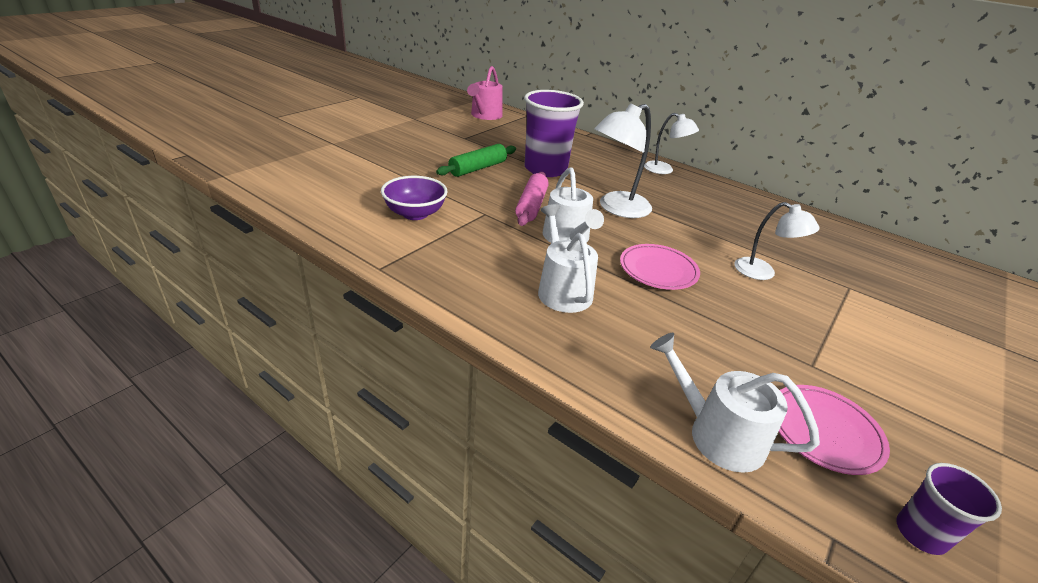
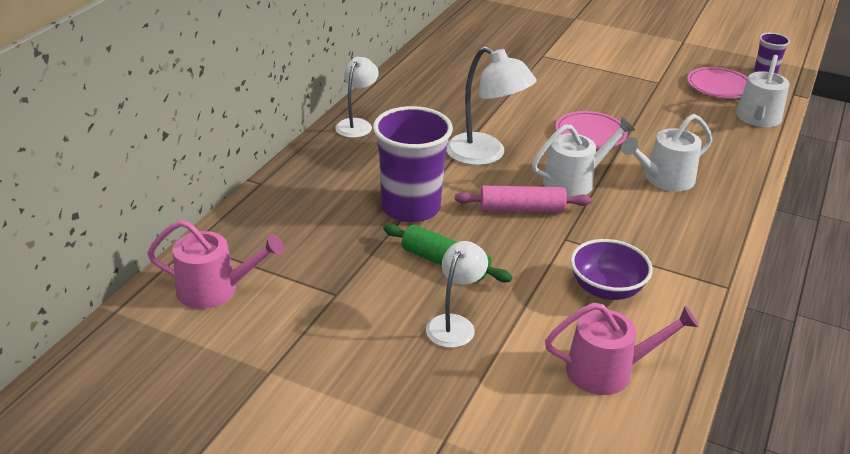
camera: 100 degrees left, 0 degrees up
(337, 193) = (608, 370): none -> pink watering can
(763, 272) = (551, 87): white lamp -> white lamp (454, 324)

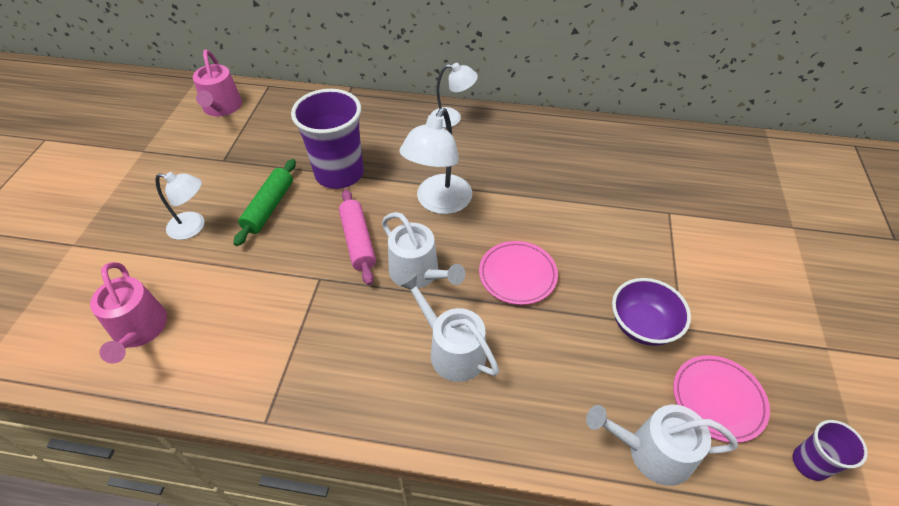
camera: 75 degrees right, 15 degrees up
(606, 289) = (248, 318): purple bowl -> purple bowl (642, 325)

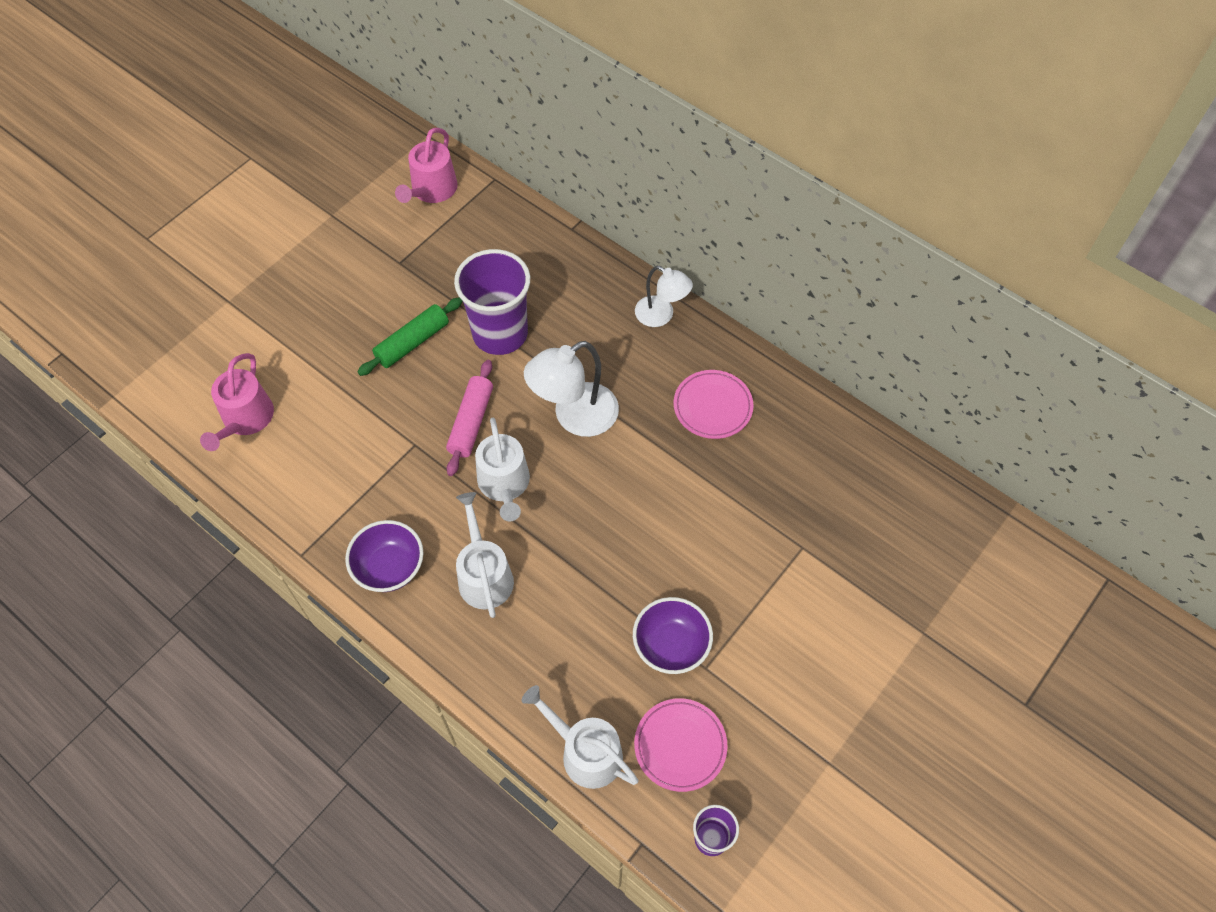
camera: 30 degrees right, 10 degrees up
(193, 227) = (335, 332): white lamp -> none
(361, 388) = (389, 567): none -> purple bowl
(517, 275) = (594, 534): pink plate -> pink plate (712, 406)

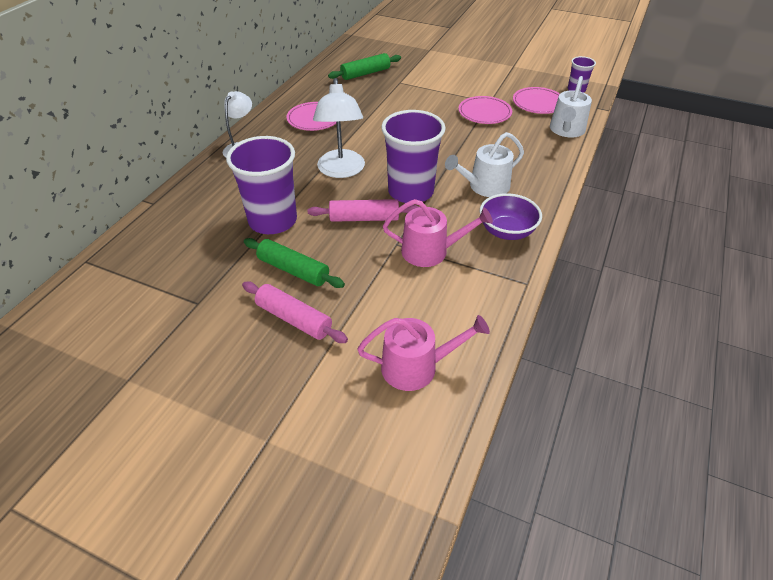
camera: 105 degrees left, 15 degrees down
(345, 334) = (294, 319): none -> pink rolling pin
(432, 190) = (96, 303): pink watering can -> pink watering can (430, 251)
(504, 484) = (410, 191): white watering can -> purple cup
(574, 417) = (341, 171): white lamp -> white lamp turned 45 degrees clockwise
(671, 645) = (484, 113): purple bowl -> pink plate
(843, 502) = (365, 73): none -> green rolling pin

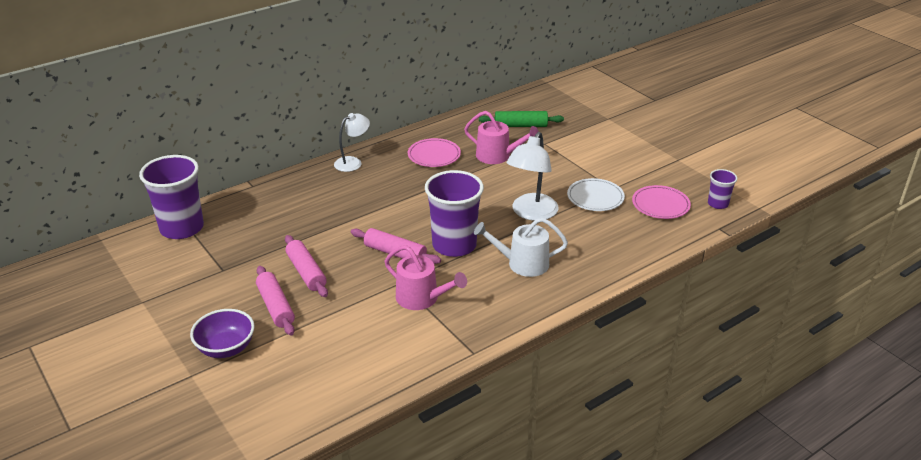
camera: 30 degrees right, 10 degrees down
(273, 221) = (325, 230): purple cup -> purple cup (182, 228)
(293, 270) = (306, 272): green rolling pin -> pink rolling pin
(341, 171) = (414, 208): white lamp -> white lamp (531, 213)
(416, 367) = (328, 374): pink watering can -> pink watering can (497, 156)
(484, 113) = (595, 198): pink plate -> white plate
(506, 231) = (501, 307): purple bowl -> purple bowl (226, 348)
(566, 130) = (659, 240): white watering can -> none

